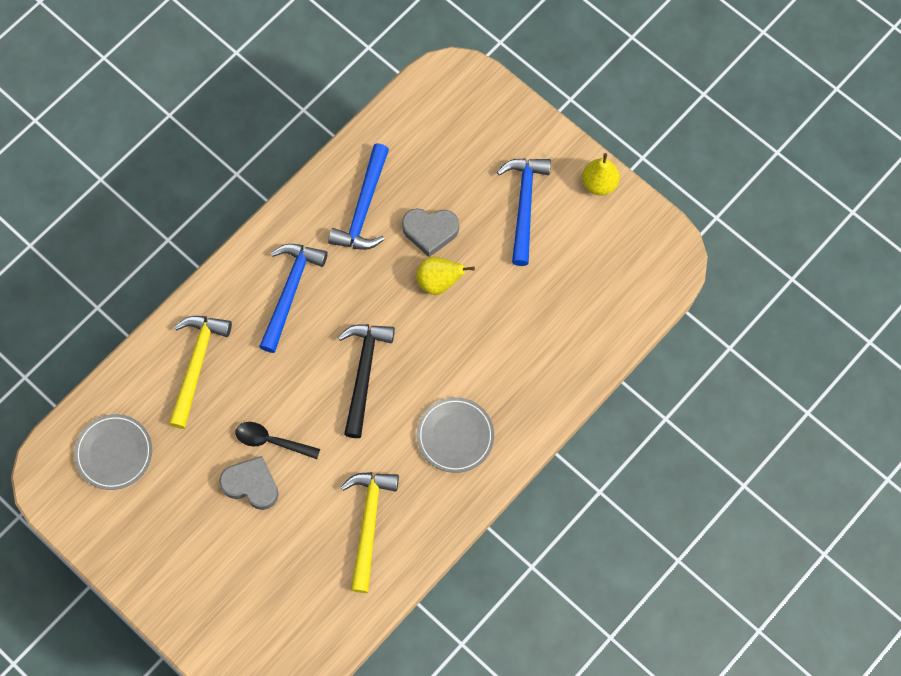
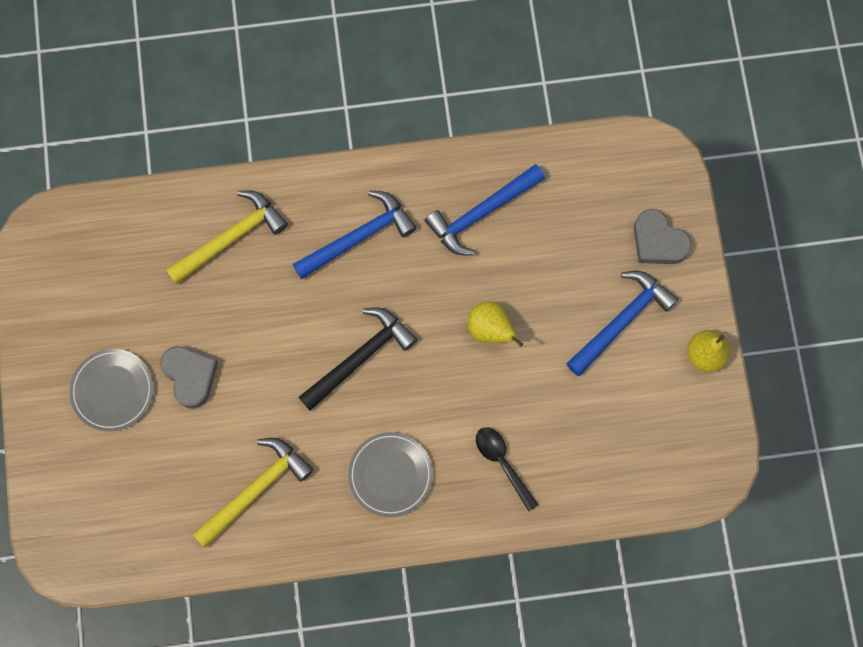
camera: 40 degrees right, 5 degrees up
(114, 453) = (105, 258): grey plate -> grey plate (112, 390)
(272, 441) = (237, 353): black spoon -> black spoon (503, 463)
(430, 231) = (520, 279): grey heart -> grey heart (658, 241)

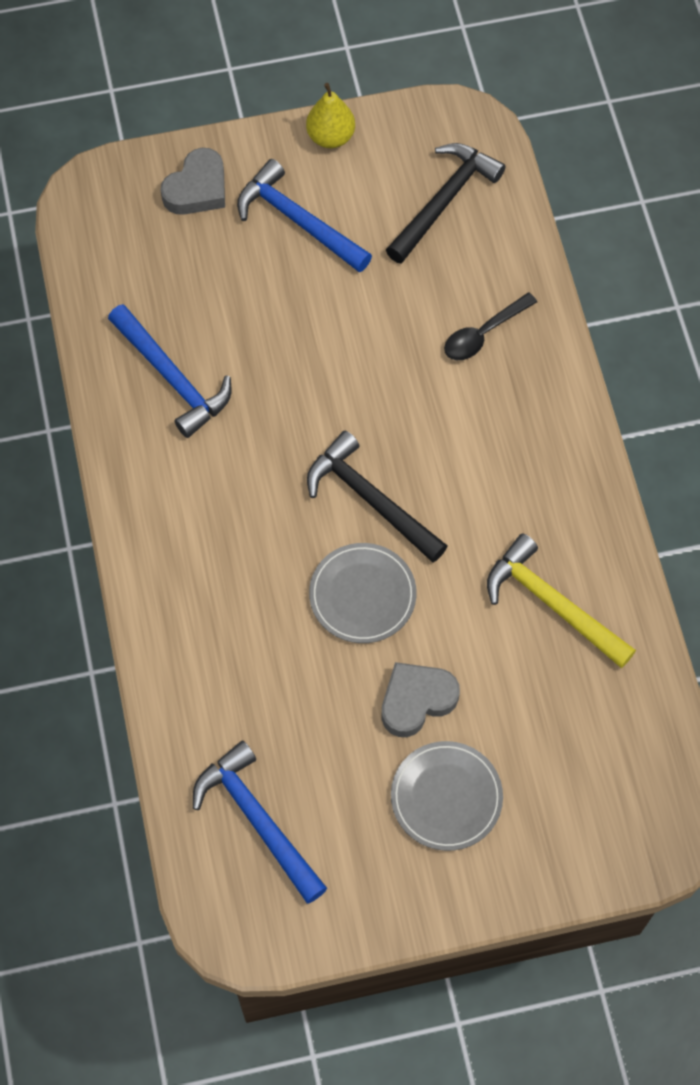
camera: 95 degrees left, 10 degrees down
(231, 238) = (224, 671): yellow hammer -> none
(359, 237) = (212, 515): blue hammer -> blue hammer (258, 820)
(390, 474) = (513, 453): grey plate -> grey plate (362, 595)
(490, 329) = (321, 358): yellow pear -> none
(634, 444) = (444, 201): none -> black hammer

